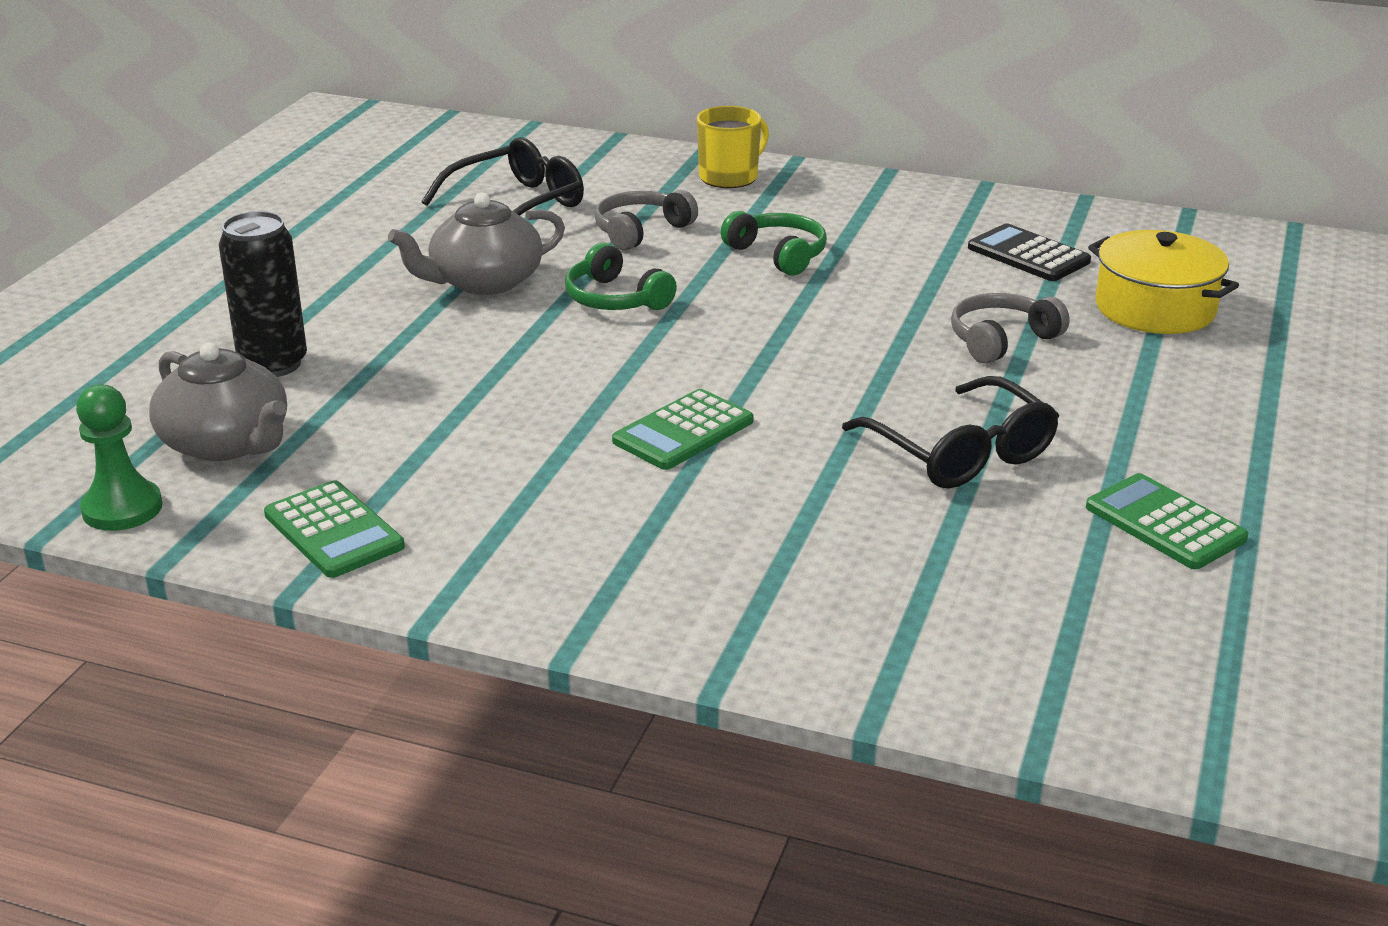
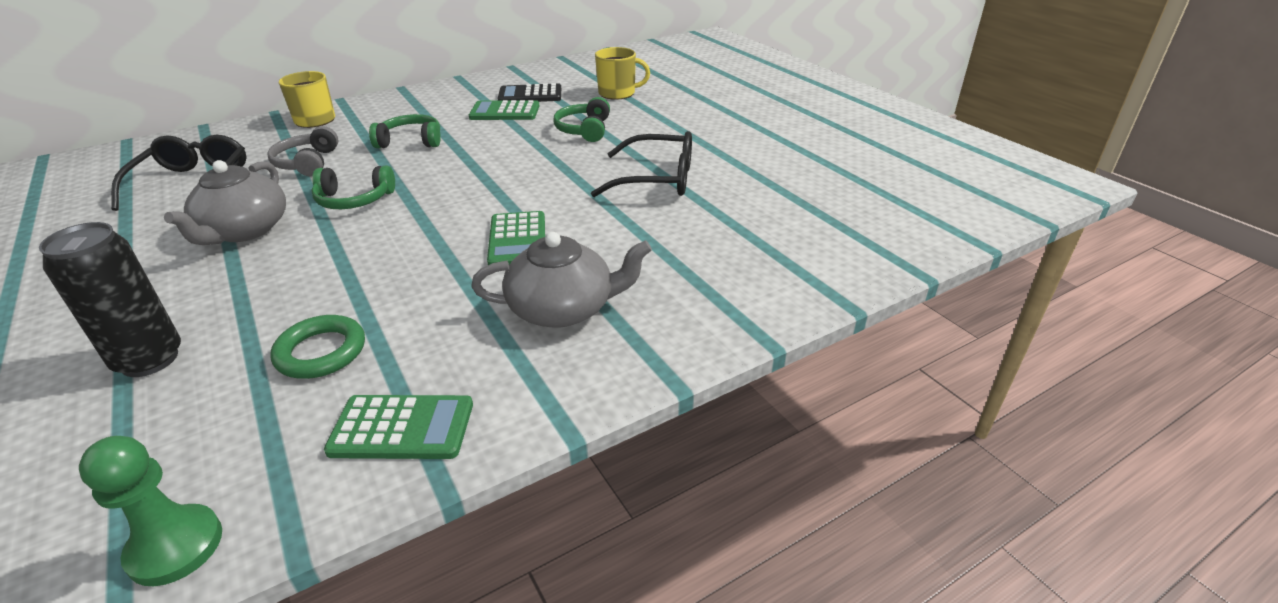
camera: 50 degrees left, 5 degrees up
(227, 443) = (200, 433): grey teapot -> grey teapot (563, 308)
(375, 433) = (321, 352): none -> green ring
(1002, 340) = (584, 130): grey headphones -> green headphones
(1155, 308) = (618, 93): yellow pot -> yellow mug
(1165, 523) = (776, 163): green calculator -> green calculator (505, 112)

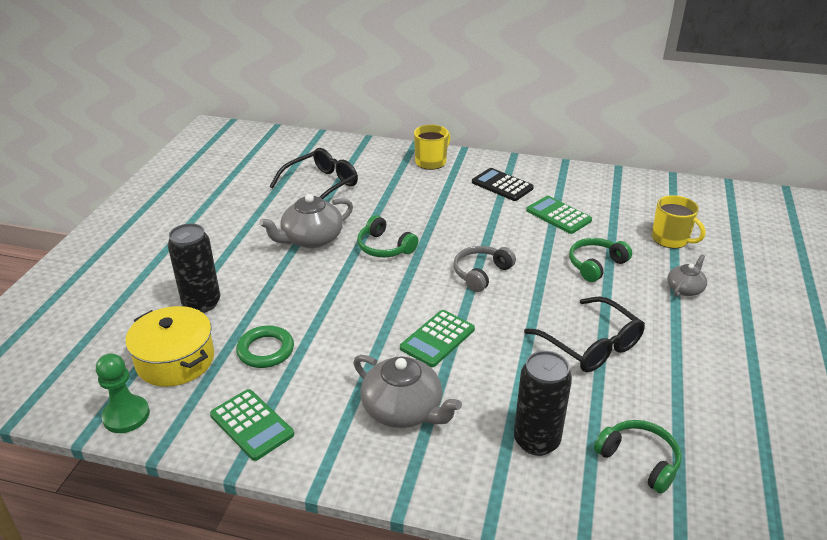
camera: 45 degrees right, 0 degrees up
(184, 437) = (175, 360): none -> yellow pot
(308, 163) = (390, 200): grey headphones -> grey headphones (481, 273)
(410, 141) = (466, 213): green headphones -> green headphones (639, 460)
(530, 95) = (597, 206): black calculator -> black calculator (502, 185)
(671, 116) = (685, 289): none -> grey teapot
(711, 261) = (536, 441): none -> black can

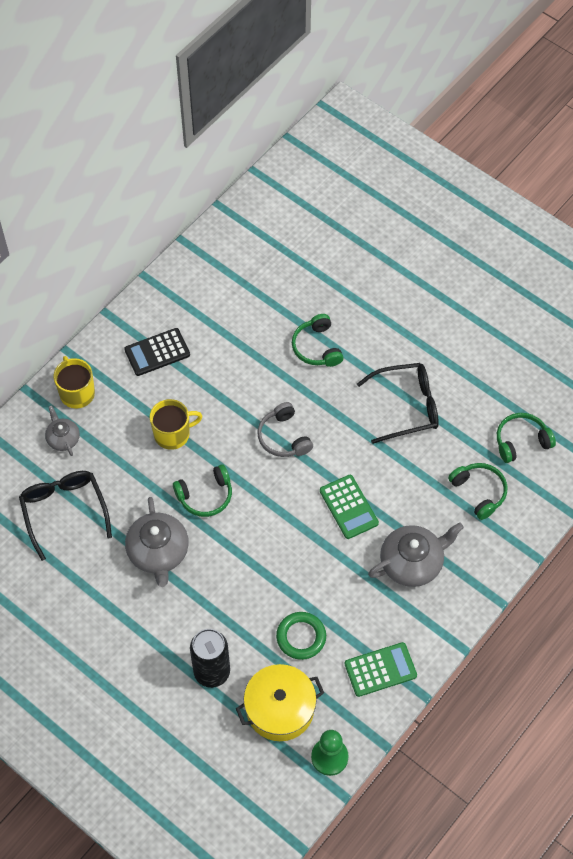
camera: 65 degrees left, 25 degrees up
(536, 441) = (479, 492): black can -> green headphones
(558, 215) = (233, 334): green calculator -> none
(671, 239) = (312, 272): yellow mug -> yellow mug (173, 434)
(685, 289) = (377, 305): grey teapot -> grey teapot (63, 438)

